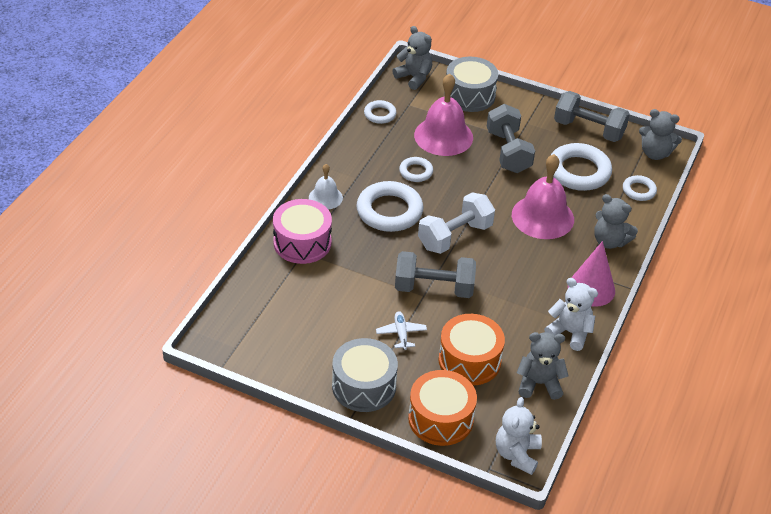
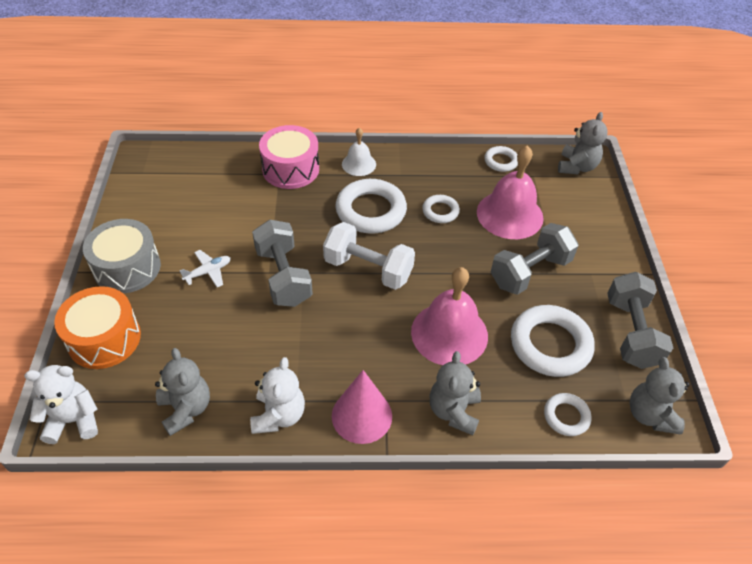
camera: 65 degrees right, 5 degrees up
(469, 95) = (590, 214): grey drum -> none
(469, 360) = (194, 337): orange drum -> none

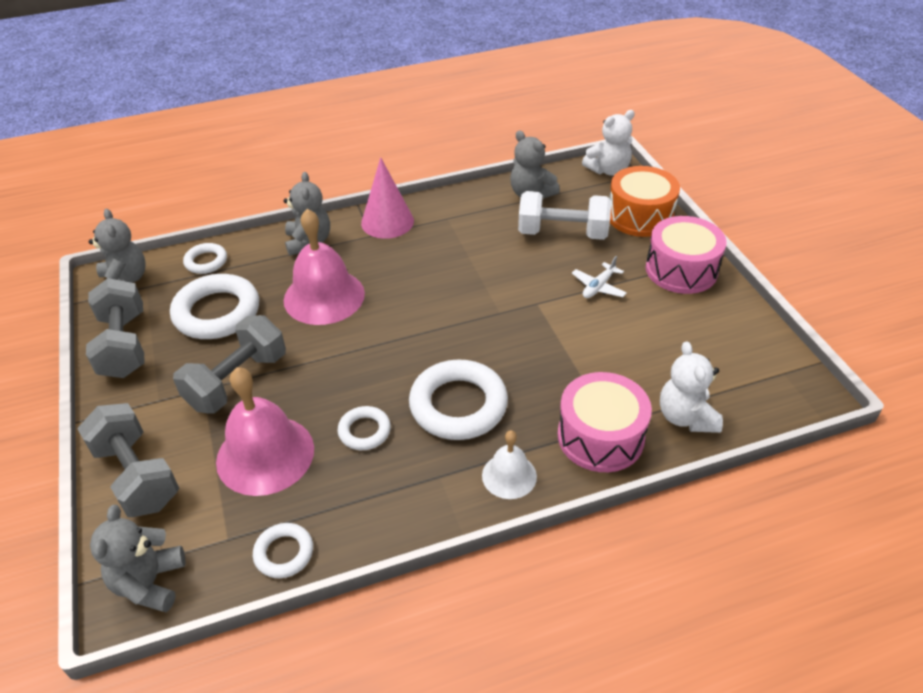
camera: 165 degrees right, 5 degrees down
(127, 268) = (681, 270): grey drum -> pink drum
(279, 415) = (455, 207): white teddy bear -> white teddy bear (686, 417)
(283, 276) = (518, 303): grey dumbbell -> grey dumbbell (137, 476)
(368, 269) = (431, 334): white dumbbell -> white dumbbell (562, 233)

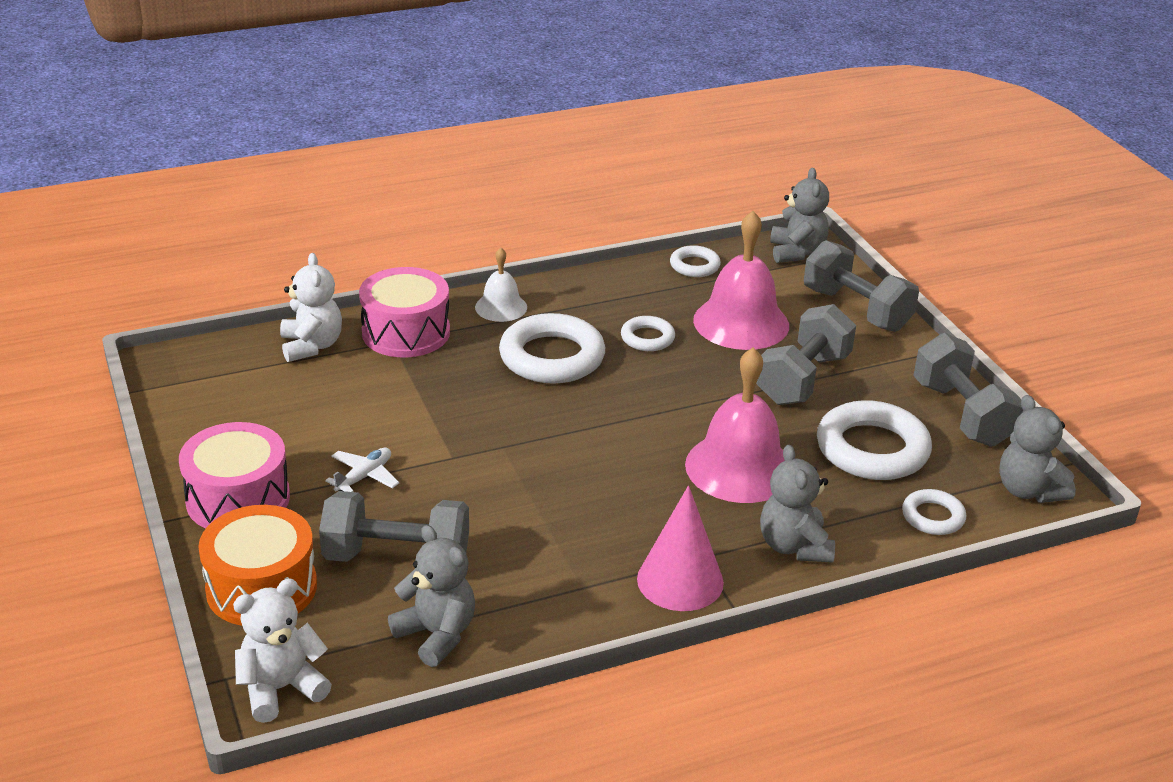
camera: 175 degrees right, 10 degrees down
(562, 233) = (397, 557): white dumbbell -> grey dumbbell

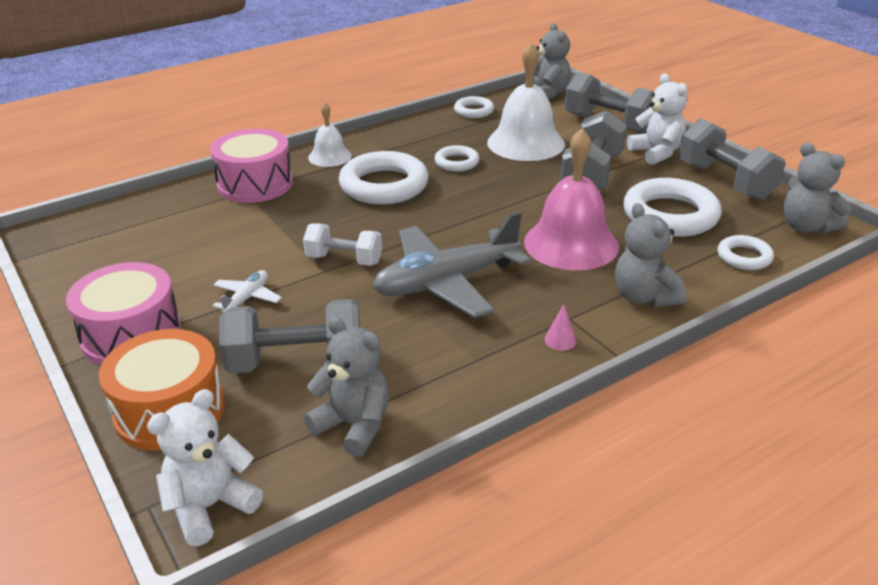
camera: 10 degrees left, 0 degrees up
(311, 346) = (175, 204): white teddy bear -> white teddy bear (656, 153)
(479, 447) = (344, 260): none -> white dumbbell
(582, 492) = (446, 282): none -> grey plane
(680, 580) = (560, 340): pink cone -> pink cone, size x0.40
(741, 322) = (526, 143): pink bell -> white bell

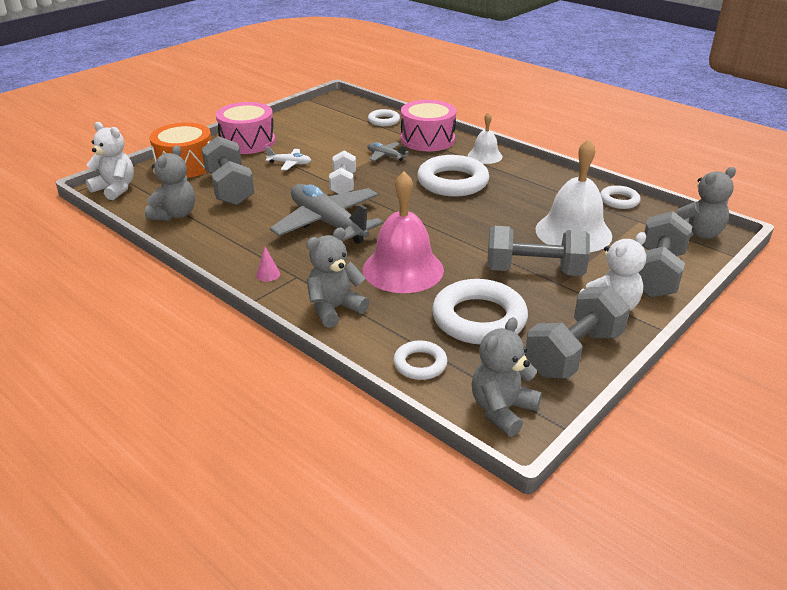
camera: 75 degrees right, 0 degrees up
(281, 219) = (385, 156): none -> grey plane
(456, 162) = (511, 205): white ring -> white ring (383, 121)

